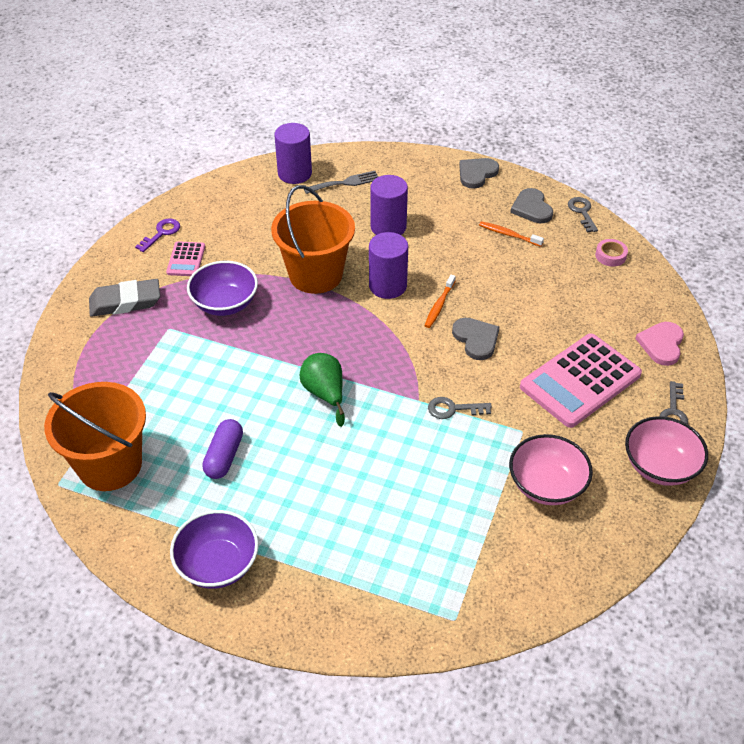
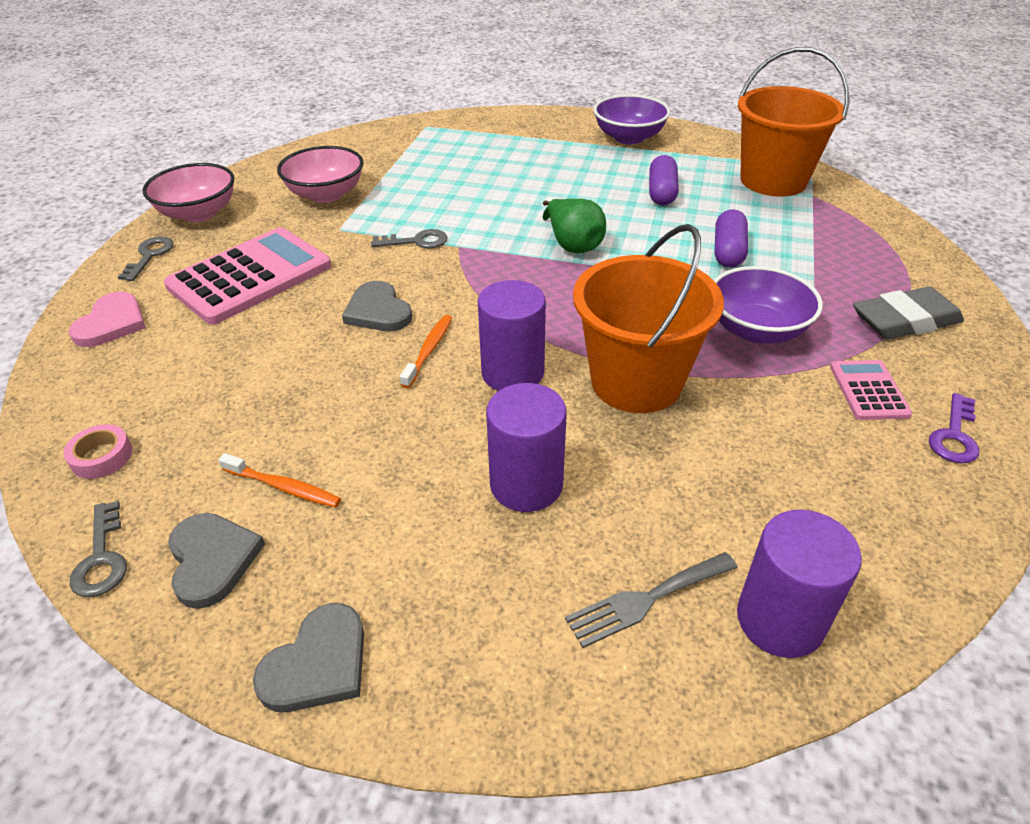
camera: 175 degrees right, 5 degrees down
(204, 375) = (728, 251): none -> purple capsule

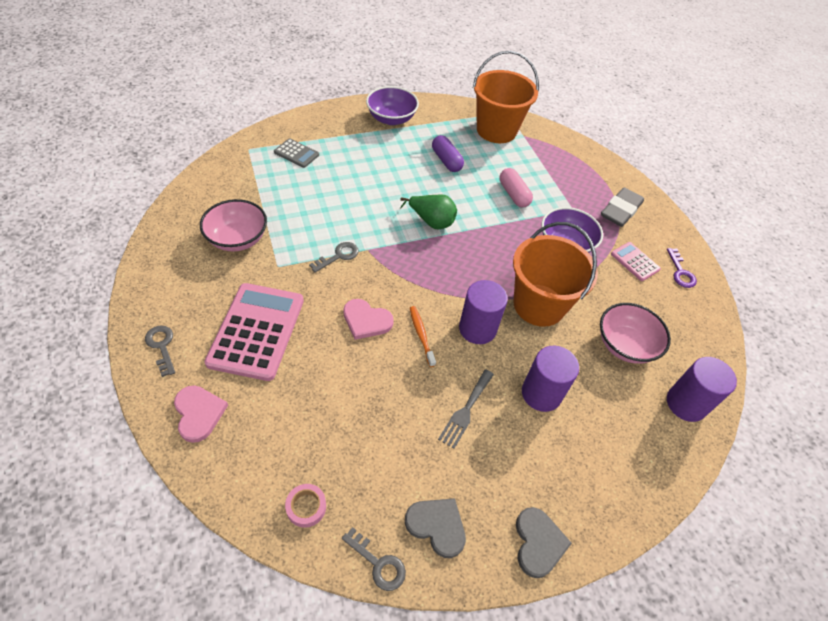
camera: 40 degrees left, 10 degrees up
(198, 213) = (157, 293): pink bowl -> pink bowl (625, 345)
(284, 487) = (429, 463): orange toothbrush -> none
(378, 311) = (366, 321): grey heart -> pink heart
(474, 142) = (296, 153): none -> grey calculator
(646, 600) = (635, 424): grey fork -> grey fork (465, 411)
(728, 251) = (513, 194): purple capsule -> pink capsule

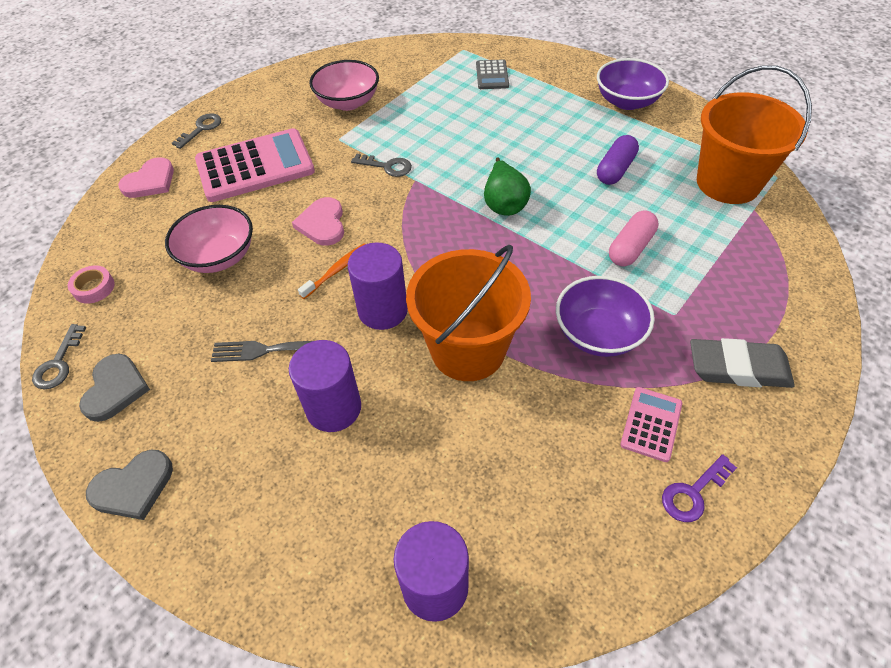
camera: 65 degrees right, 0 degrees up
(625, 345) = (481, 469): pink bowl -> pink bowl (219, 257)

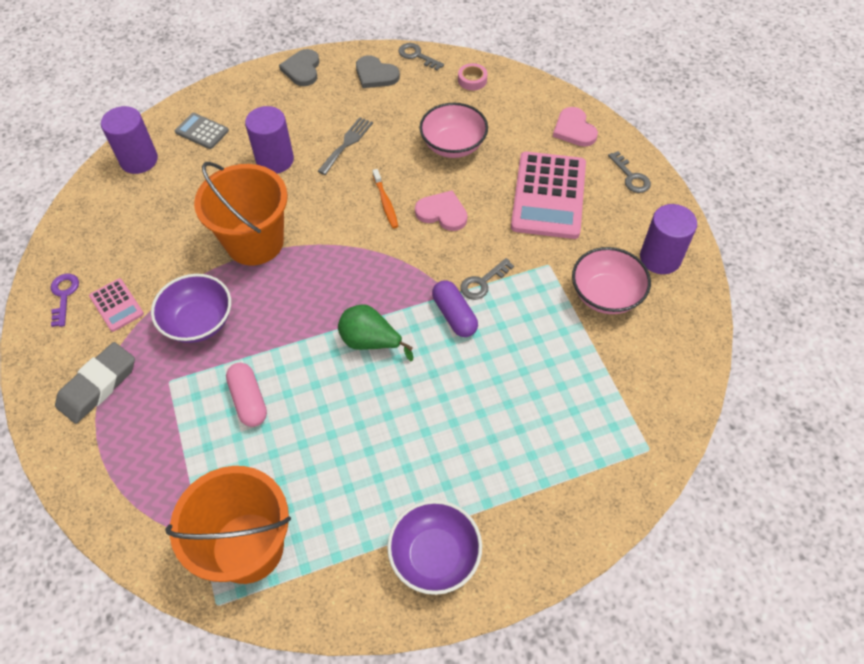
camera: 120 degrees right, 5 degrees up
(383, 310) = (327, 212): purple cylinder -> purple cylinder (660, 258)
(492, 75) = (575, 448): grey calculator -> grey calculator (202, 131)
(615, 169) = (343, 459): purple capsule -> purple capsule (454, 315)

